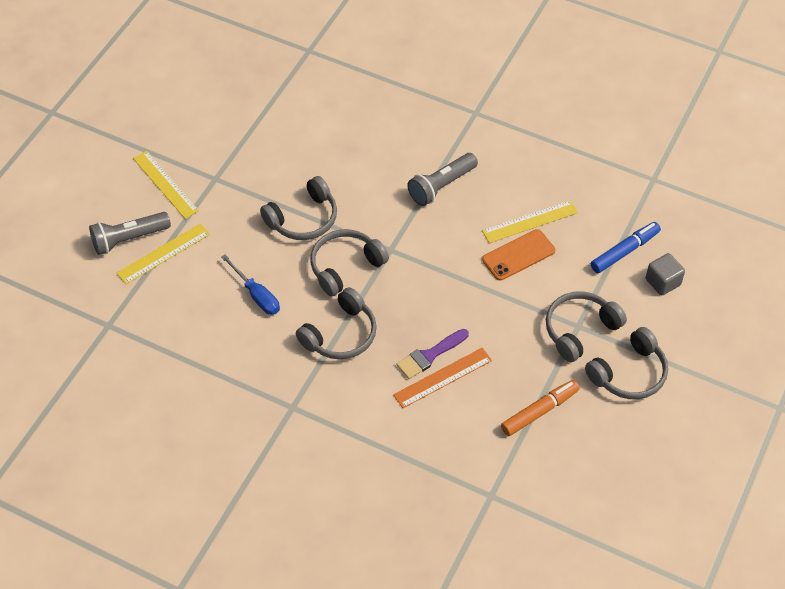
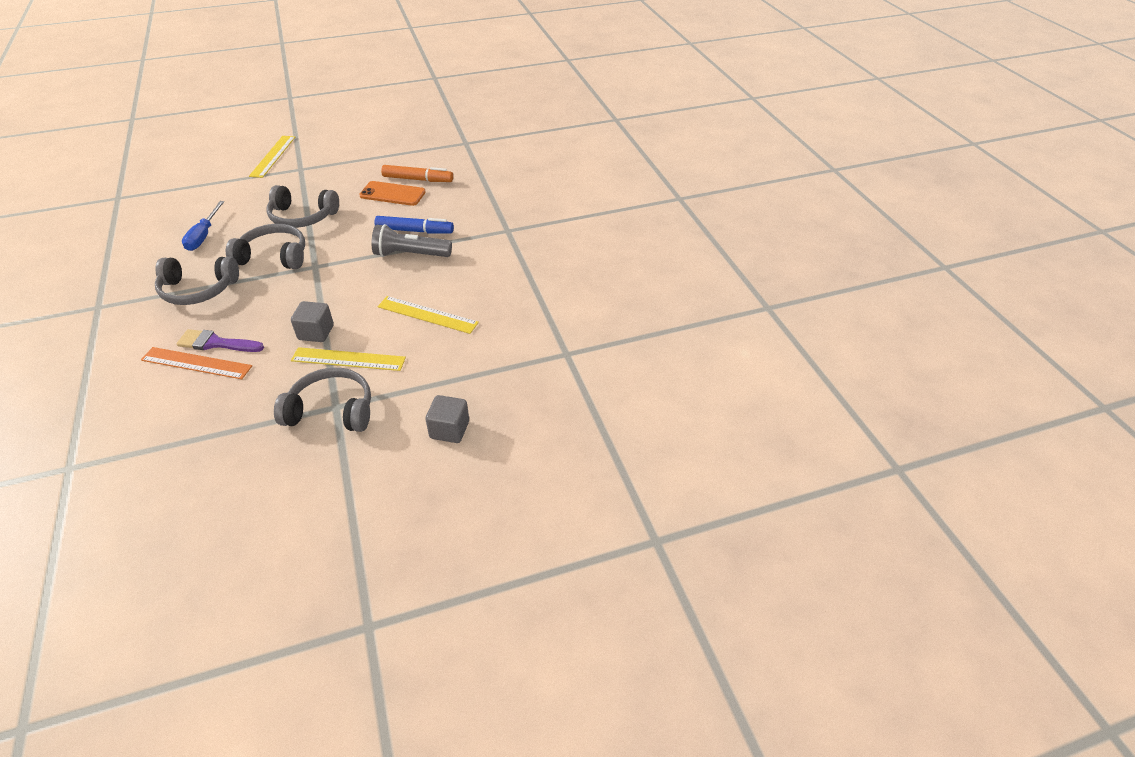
camera: 45 degrees right, 10 degrees down
(128, 239) = (207, 168): grey flashlight -> none
(163, 253) = (207, 184): yellow ruler -> yellow ruler (348, 359)
(481, 293) = (316, 332): none -> grey cube
(518, 255) = (382, 329): orange phone -> orange phone (392, 194)
(539, 411) = (204, 441): orange marker -> orange marker (418, 179)
(624, 251) = (459, 385): blue marker -> blue marker (415, 231)
(629, 374) = (306, 474): grey headphones -> none

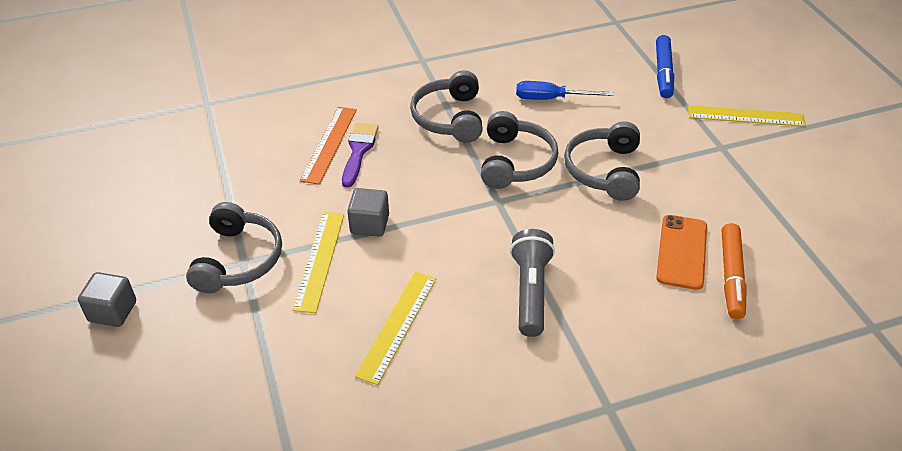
camera: 90 degrees right, 0 degrees up
(415, 231) = (589, 289): blue marker -> blue marker (663, 72)
(449, 430) = (182, 371): grey cube -> grey cube (113, 311)

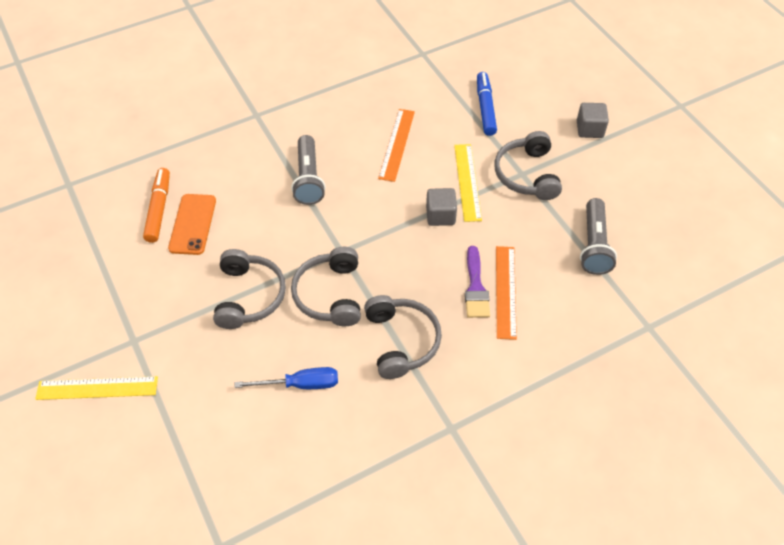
camera: 170 degrees right, 10 degrees up
(210, 173) = (594, 245): none -> grey flashlight
(397, 325) = (397, 144): yellow ruler -> orange ruler
(663, 72) = (173, 448): blue marker -> blue marker (485, 108)

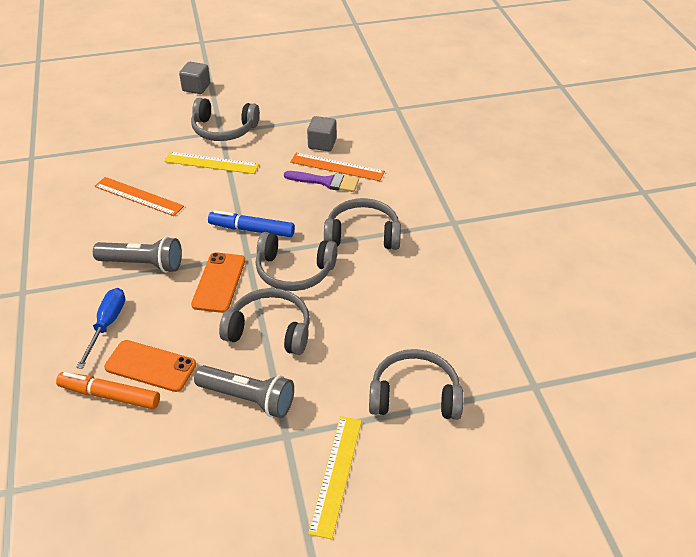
camera: 75 degrees left, 10 degrees down
(191, 434) = (414, 395): none -> grey headphones
(300, 240) = (219, 282): none -> orange phone
(300, 384) = (385, 306): blue screwdriver -> blue screwdriver (107, 325)
(440, 215) = (240, 186): grey cube -> grey cube (322, 144)
(485, 108) = (132, 135): blue marker -> blue marker (252, 230)
(594, 245) = (313, 114): grey flashlight -> grey flashlight (248, 399)

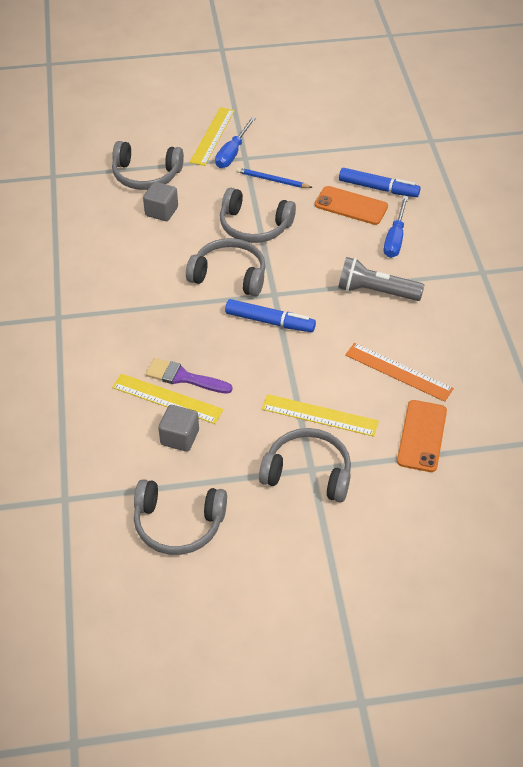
camera: 175 degrees left, 5 degrees up
(110, 395) = (378, 188): orange marker -> blue marker
(196, 87) = (355, 567): grey cube -> grey cube (161, 211)
(219, 282) = (300, 269): orange phone -> orange phone (422, 436)
(248, 399) = (272, 180): grey flashlight -> blue pencil
(304, 442) = (232, 153): none -> blue screwdriver
(337, 167) = (167, 398): orange ruler -> yellow ruler
(362, 234) = (156, 309): grey headphones -> grey headphones (178, 524)

